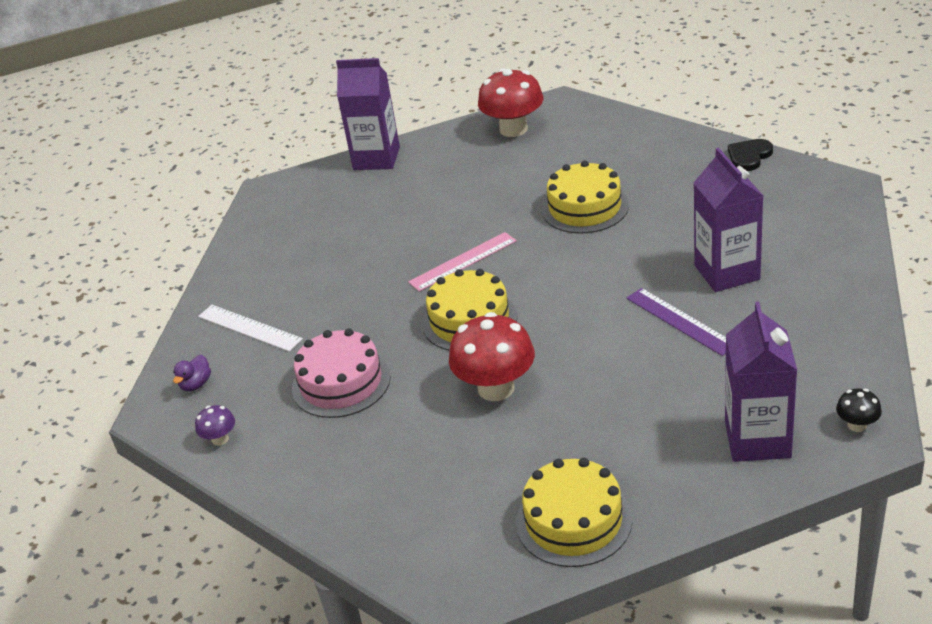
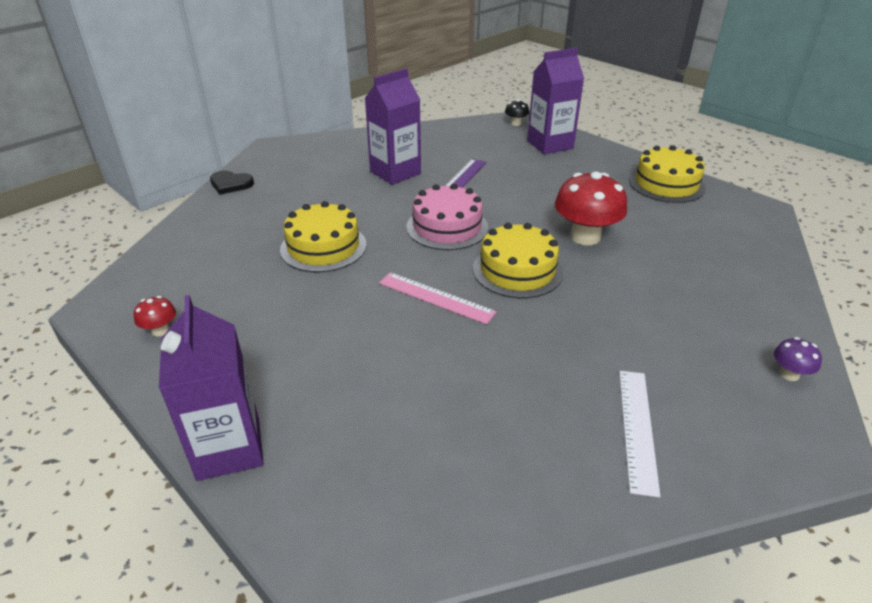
camera: 120 degrees left, 0 degrees up
(196, 384) = (753, 434): purple duck -> none
(341, 382) = (650, 320): pink cake -> pink cake (447, 227)
(513, 129) = (160, 330): red mushroom -> red mushroom, size x0.47

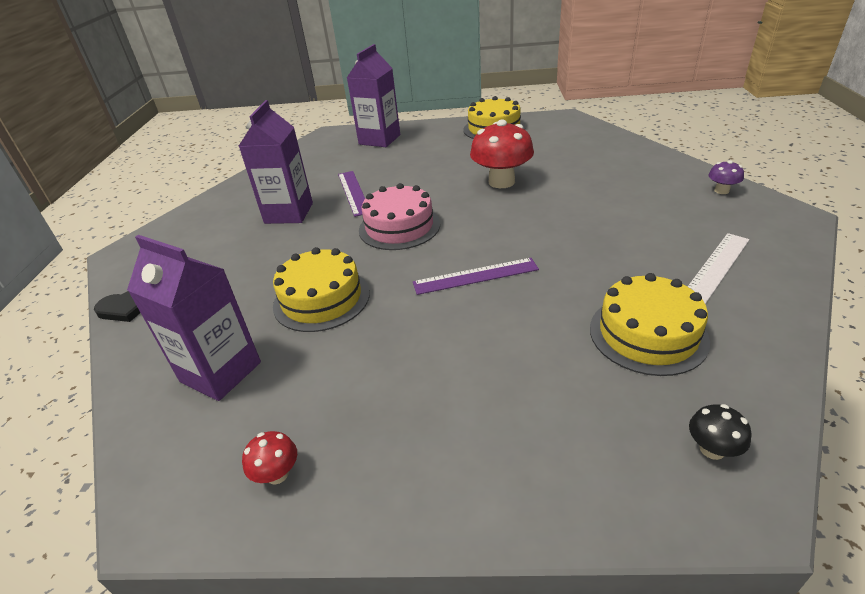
camera: 40 degrees left, 0 degrees up
(229, 448) = (522, 504): purple carton -> purple carton (221, 372)
(436, 297) = (475, 276): pink ruler -> purple ruler
(516, 123) = (330, 137): black mushroom -> black mushroom (712, 449)
(517, 270) = (497, 225): yellow cake -> yellow cake (647, 334)
(637, 428) = (717, 267): white ruler -> white ruler turned 75 degrees clockwise

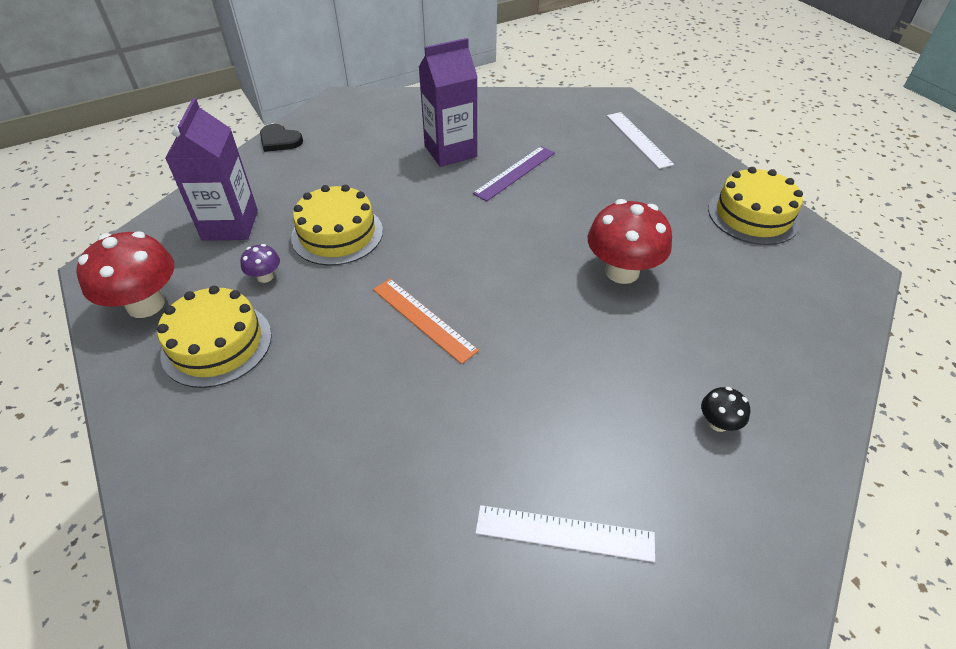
camera: 55 degrees right, 10 degrees up
(277, 474) = (146, 304): red mushroom -> red mushroom, size x2.14
(379, 139) = (638, 139): purple carton -> white ruler
(399, 227) = (474, 231): pink cake -> none
(475, 276) = (423, 319): purple ruler -> orange ruler
(647, 334) = (396, 489): yellow cake -> yellow cake (217, 344)
(712, 449) = (248, 579): black mushroom -> black mushroom (718, 423)
(721, 191) = (777, 506): purple mushroom -> purple mushroom (265, 277)

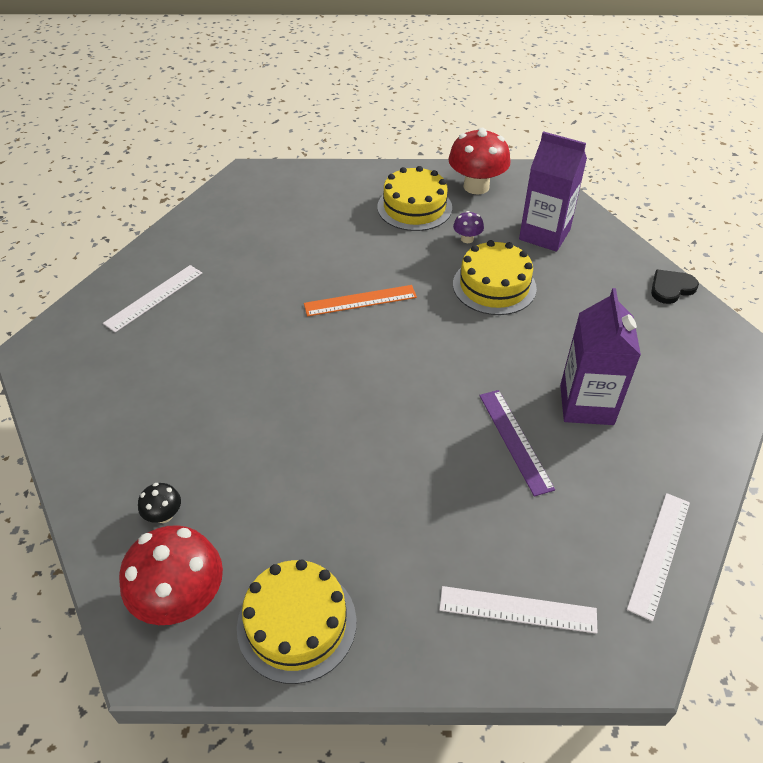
camera: 120 degrees right, 0 degrees up
(547, 104) = (659, 553): none -> white ruler
(622, 271) = (313, 443): red mushroom -> red mushroom (181, 599)
(718, 423) = (135, 408): black mushroom -> black mushroom (164, 515)

